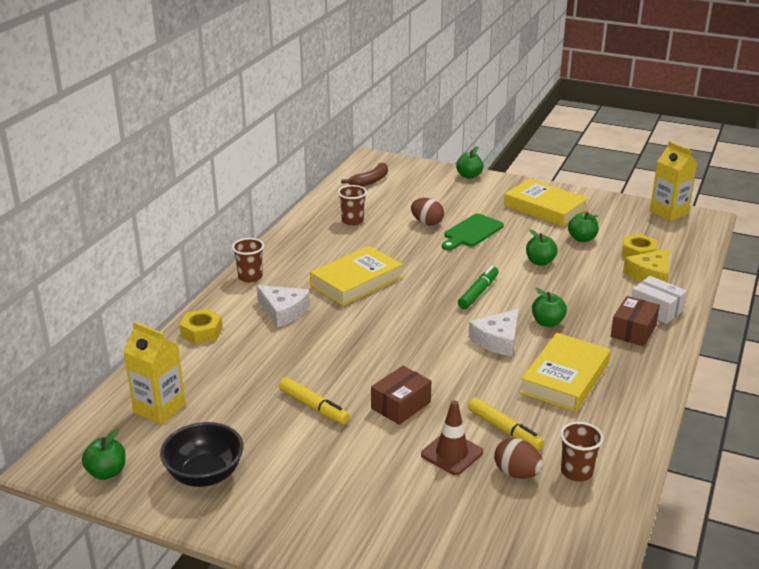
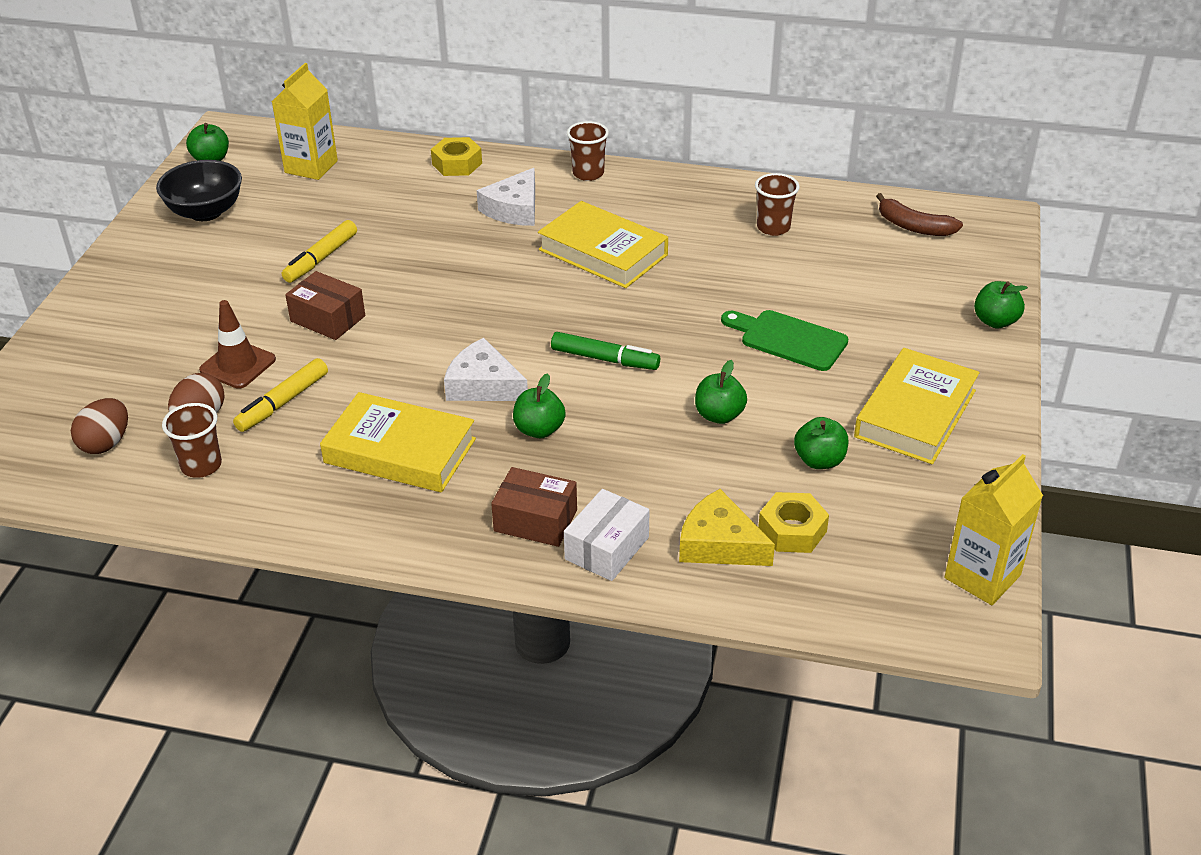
camera: 80 degrees right, 10 degrees up
(427, 223) = (799, 294): brown egg -> brown egg (106, 443)

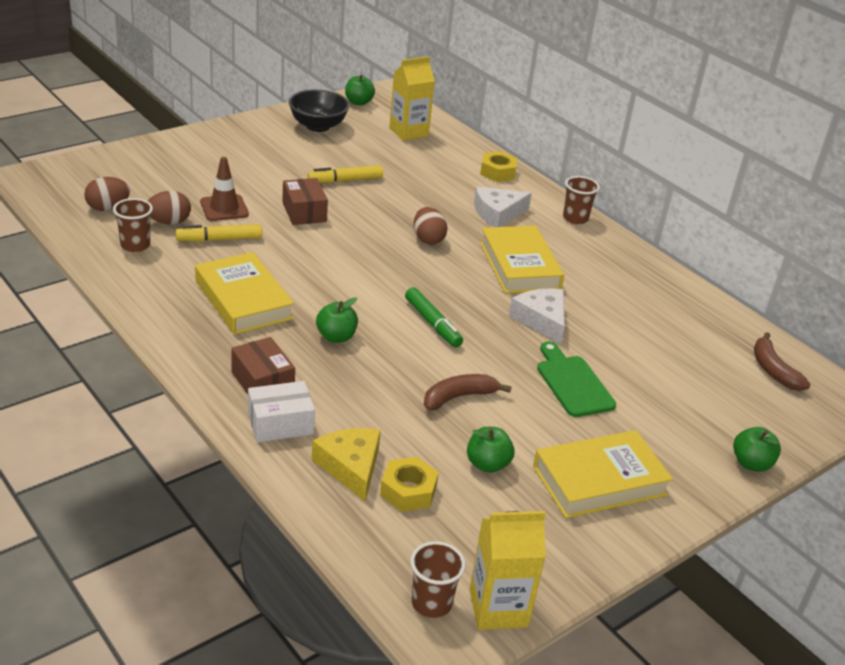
camera: 35 degrees right, 5 degrees down
(483, 385) = (339, 294): white cheese -> white cheese (541, 320)
(487, 275) = (428, 239): none -> brown egg
(719, 415) = (459, 397): green apple -> brown banana
(773, 227) = (661, 314): brown cup -> brown cup (431, 603)

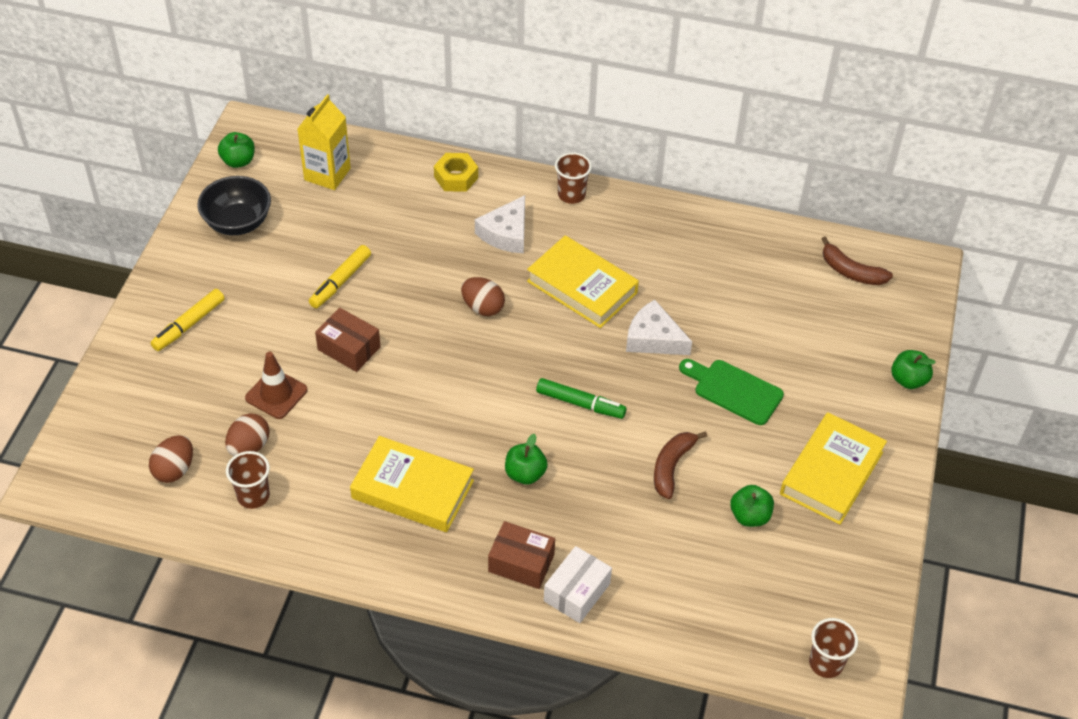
camera: 35 degrees left, 15 degrees up
(219, 239) = (315, 435): yellow marker -> yellow marker (189, 325)
(350, 467) = (665, 592): yellow cheese -> none
(408, 491) = (723, 582): yellow nut -> none
(498, 608) = (867, 633): yellow carton -> none

